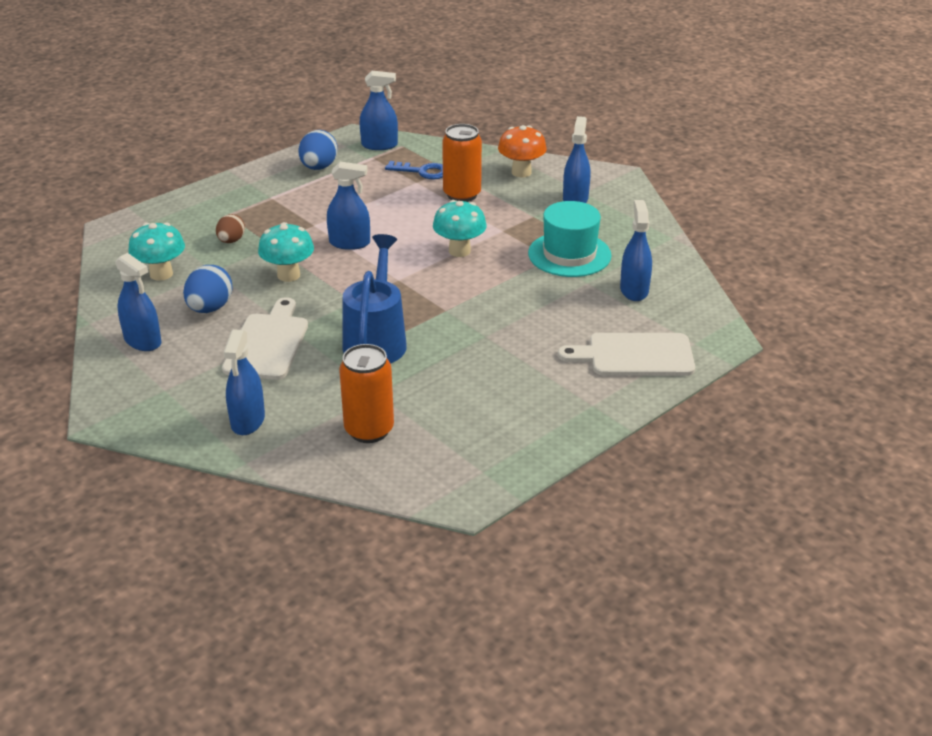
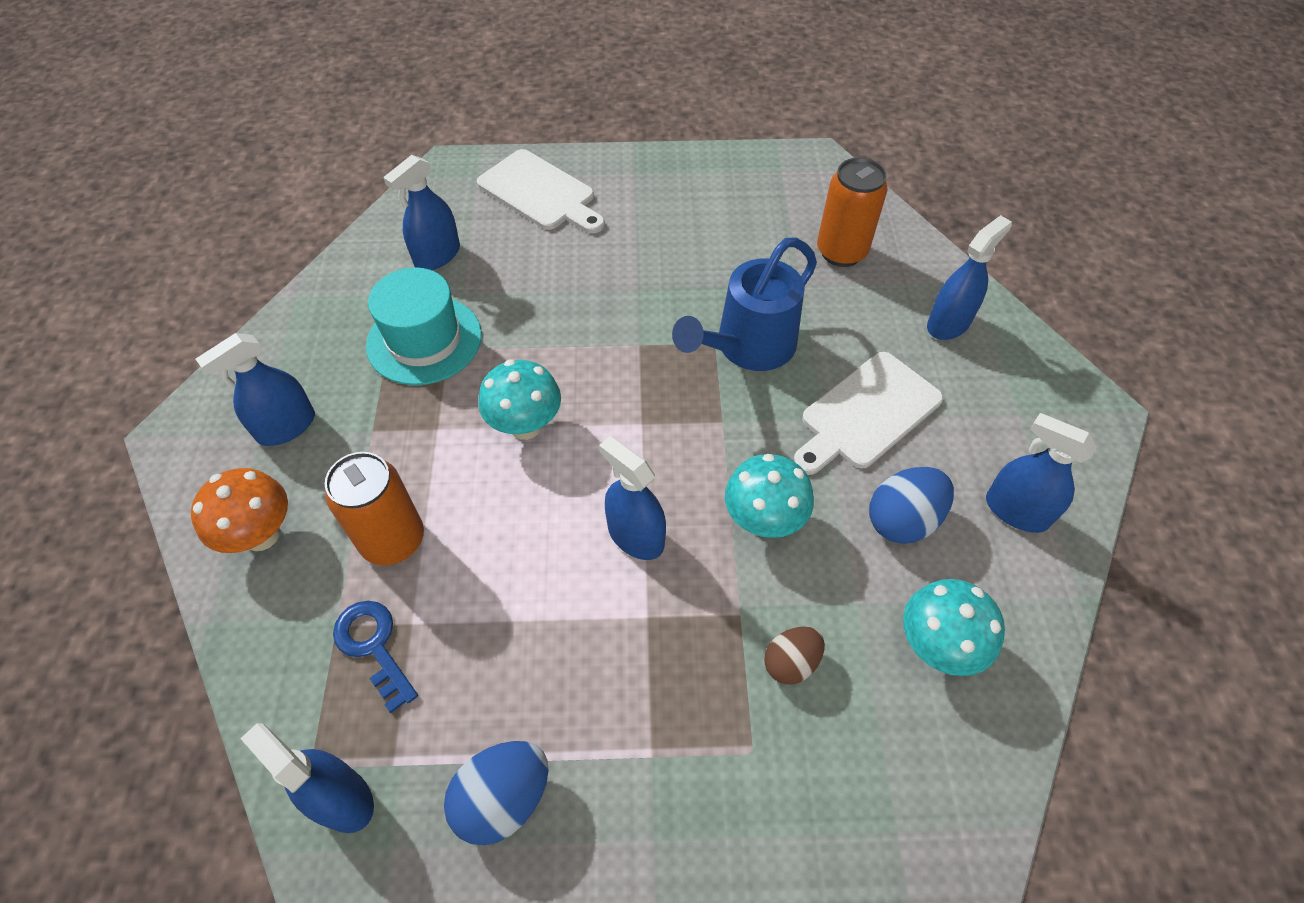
camera: 140 degrees left, 20 degrees up
(143, 341) = (1016, 511): blue spray bottle -> blue spray bottle turned 45 degrees counterclockwise

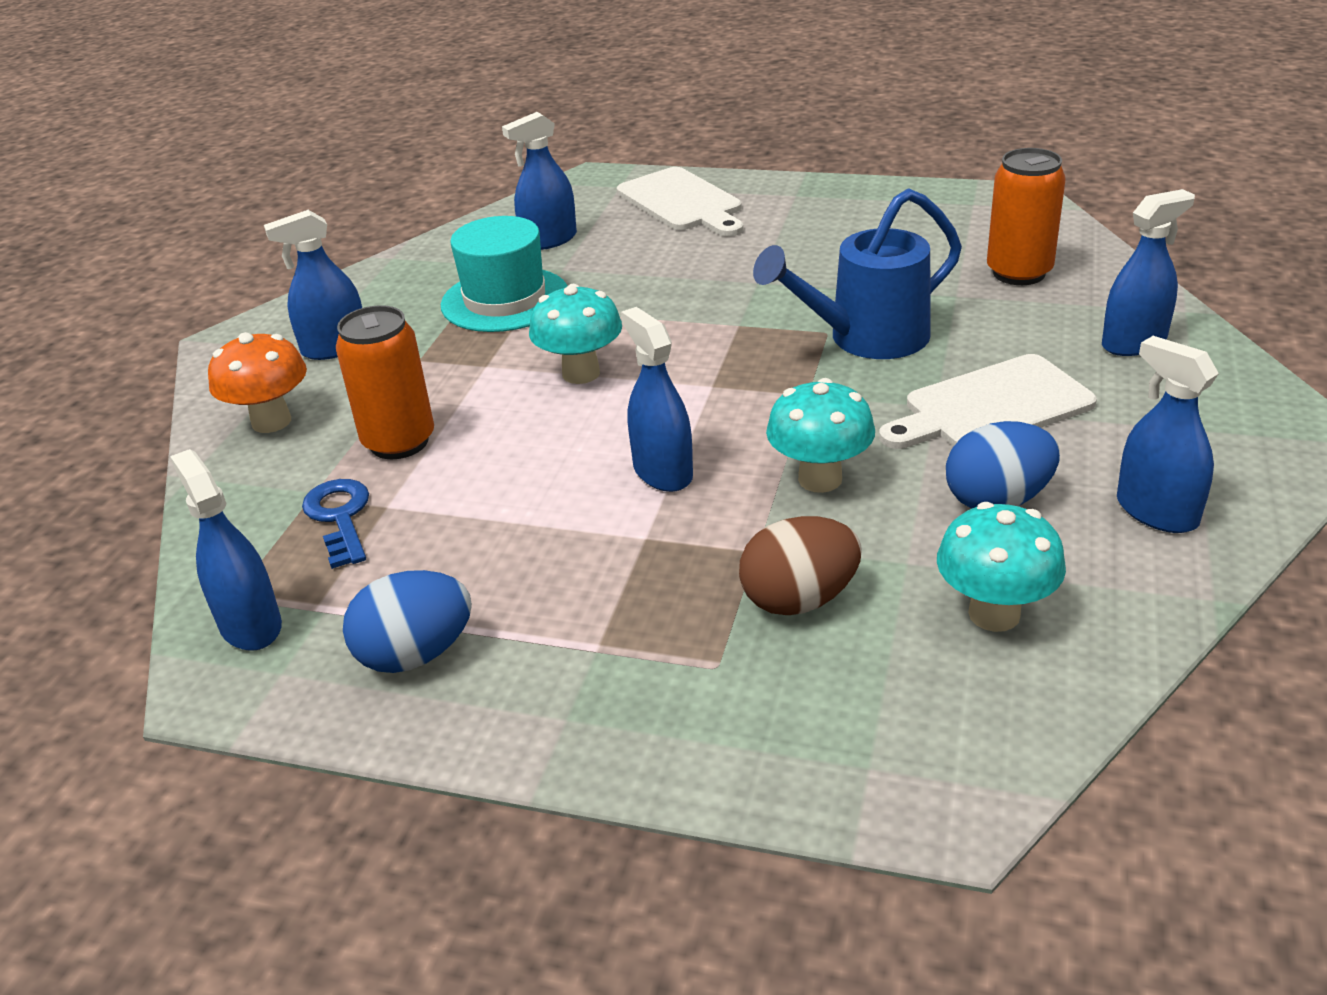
camera: 20 degrees right, 20 degrees down
(791, 662) = (799, 600): brown egg -> brown egg, size x1.52

